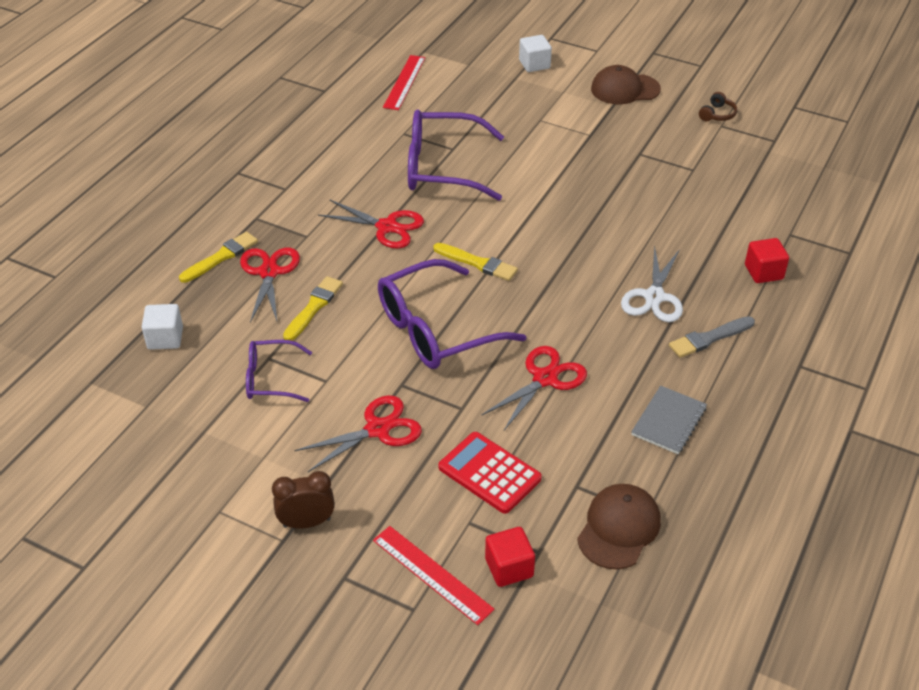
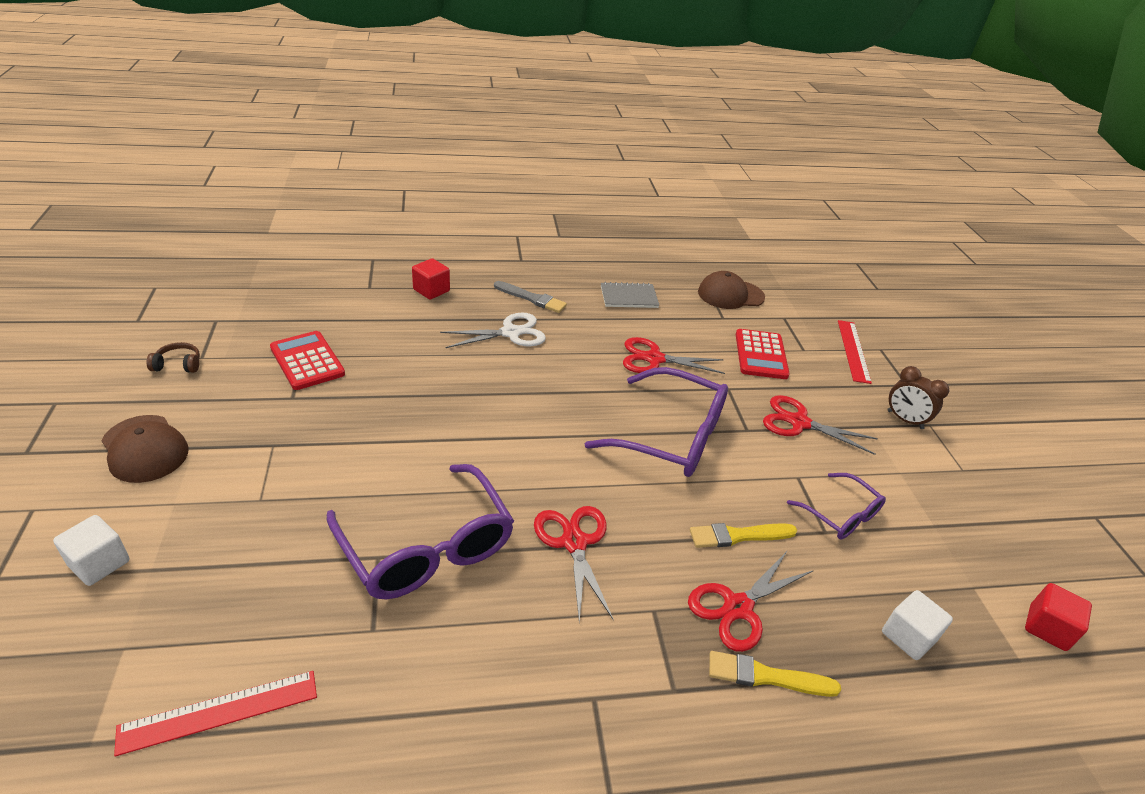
camera: 130 degrees left, 5 degrees down
(477, 263) = (564, 446): yellow brush -> none
(509, 568) = (808, 324): red cube -> red cube (1047, 628)
(684, 170) = (307, 361): none -> red calculator

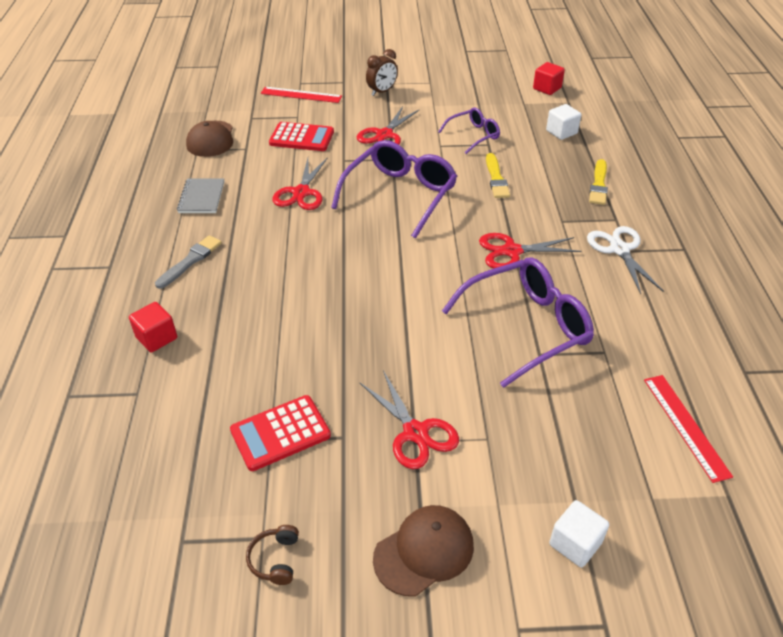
camera: 80 degrees left, 5 degrees up
(511, 333) = (250, 277): white scissors -> white scissors (619, 249)
(738, 607) = (553, 187): red scissors -> red scissors (415, 432)

